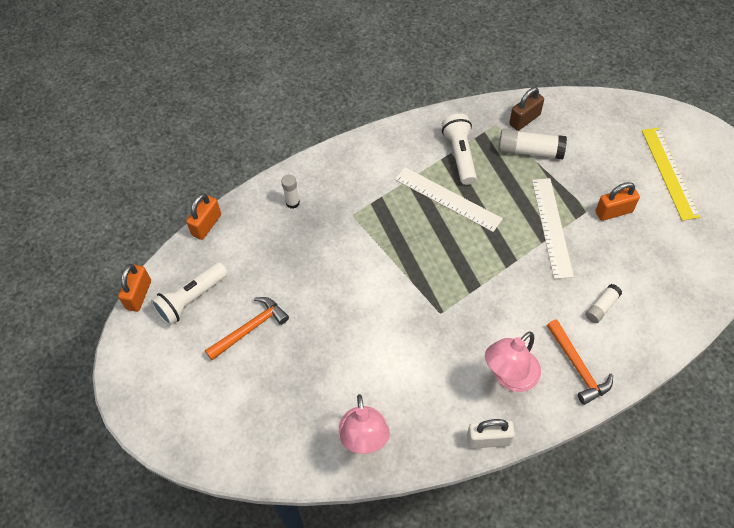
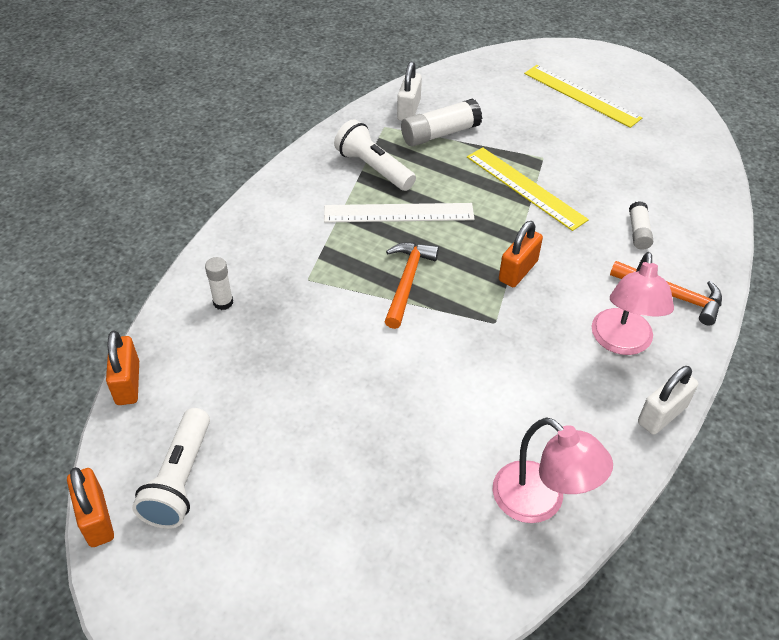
camera: 40 degrees left, 10 degrees down
(250, 328) = (291, 466): orange hammer -> orange hammer (407, 282)
(524, 120) = (408, 110): brown padlock -> white padlock
(551, 227) = (525, 188): white ruler -> yellow ruler
(613, 212) = (567, 148): orange padlock -> orange padlock (518, 271)

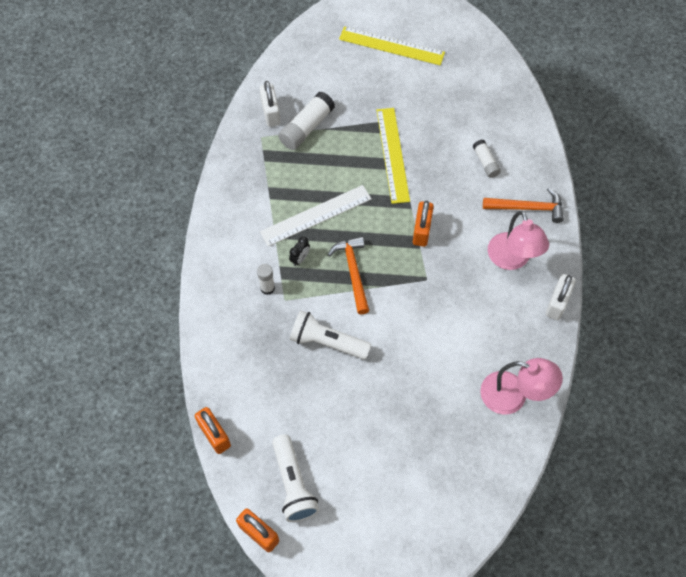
camera: 25 degrees left, 15 degrees up
(223, 302) = (238, 345): white glue stick -> white glue stick (267, 288)
(352, 246) = (300, 259): none -> black clock
(373, 168) = (275, 181): white flashlight -> white flashlight (327, 342)
(525, 188) = (392, 154): yellow ruler -> yellow ruler turned 60 degrees clockwise

